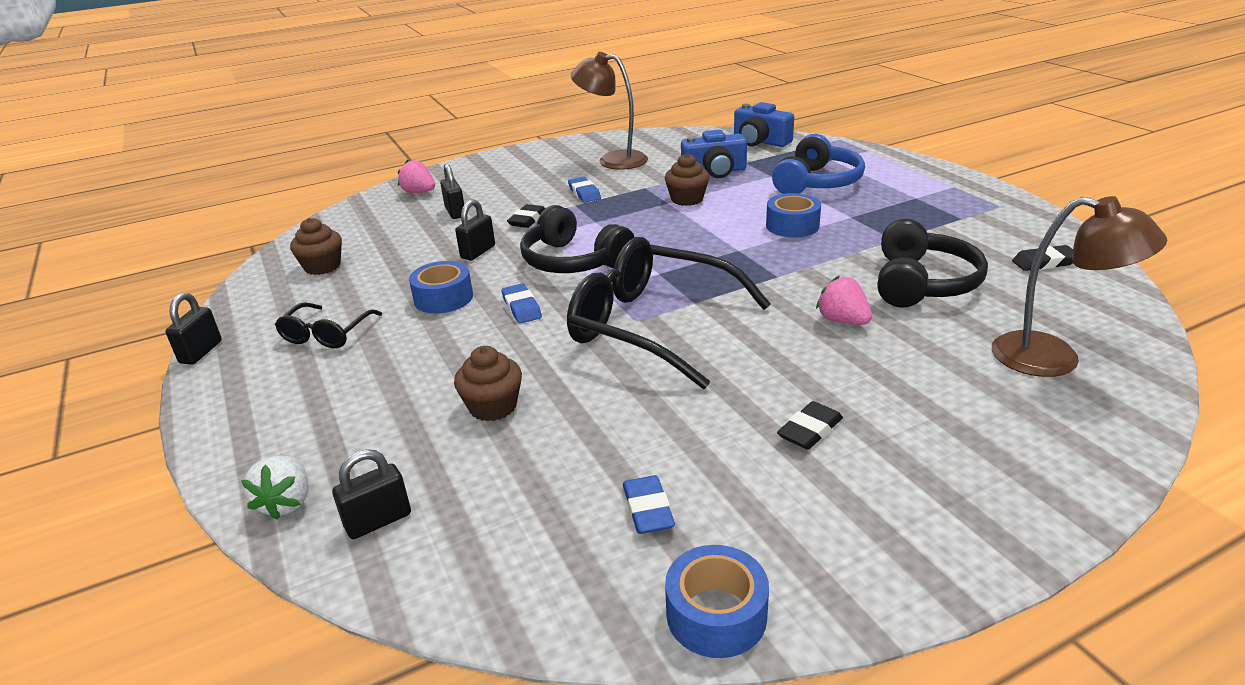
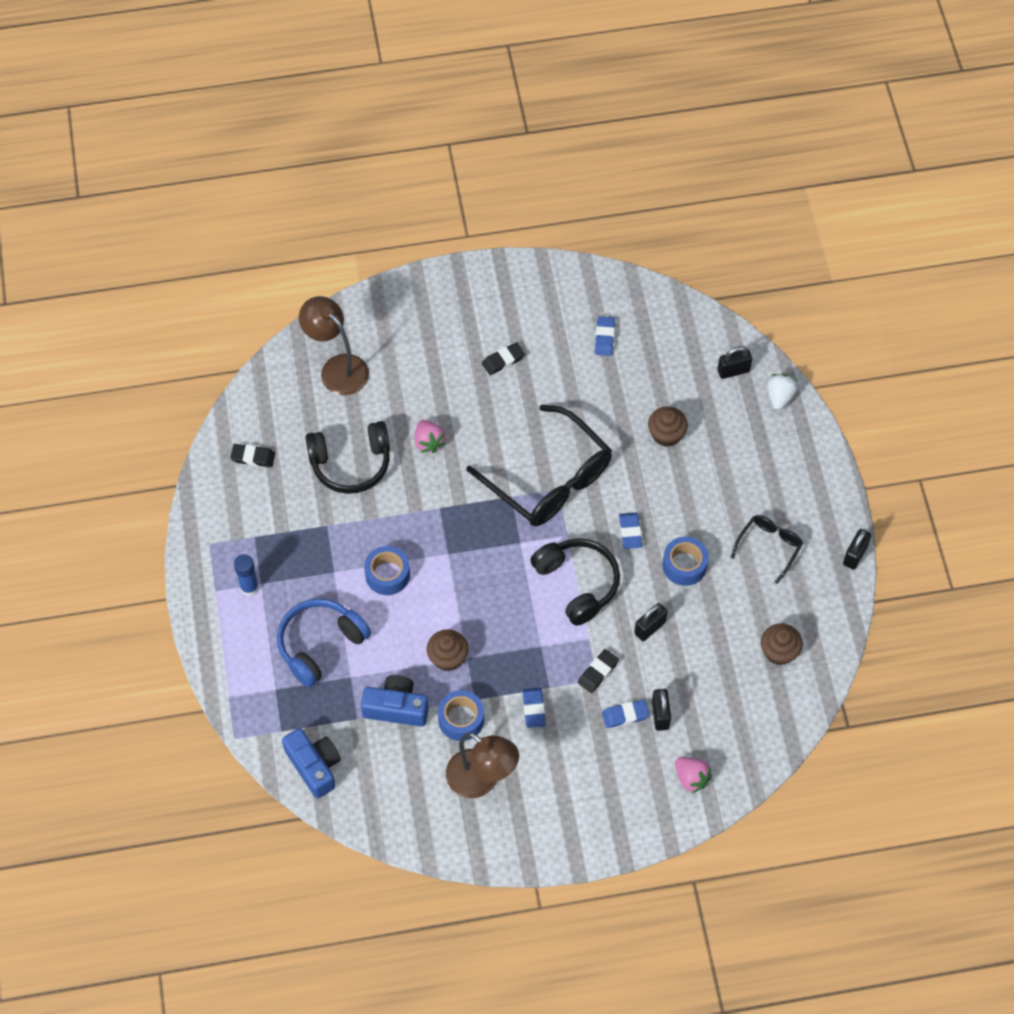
camera: 165 degrees left, 30 degrees up
(491, 206) = (625, 715): none -> blue eraser
(716, 614) = (596, 280): blue tape -> blue tape (461, 719)
(922, 283) = (351, 463): black headphones -> black headphones turned 135 degrees counterclockwise
(923, 193) = (249, 587): none -> blue glue stick

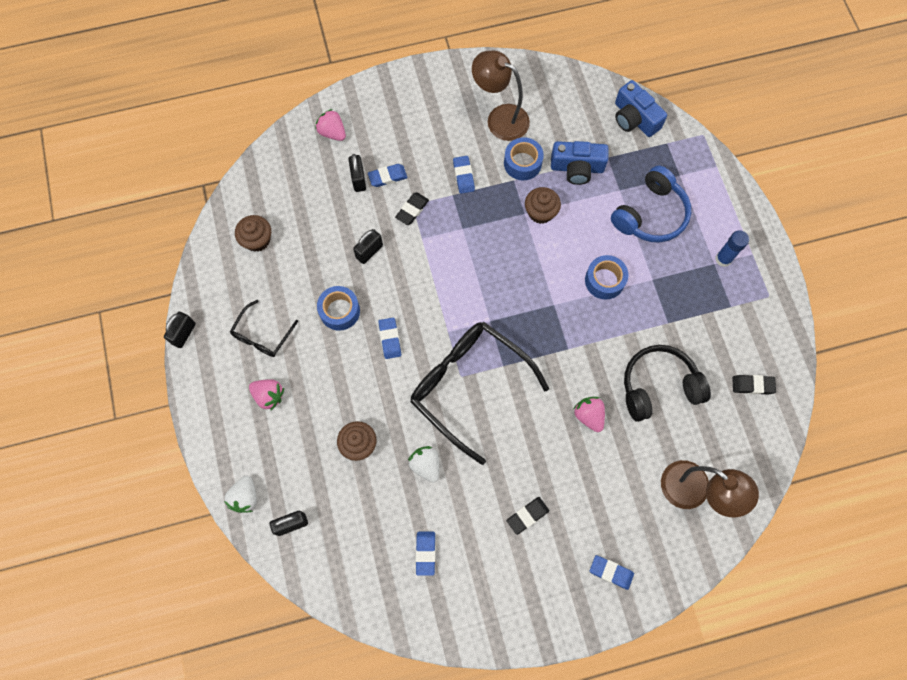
camera: 175 degrees right, 10 degrees up
(430, 310) = (611, 572): none -> blue eraser
(577, 583) = (435, 286): black headphones -> none
(599, 411) = (426, 465): none -> white strawberry
(759, 486) = (269, 396): none -> pink strawberry

